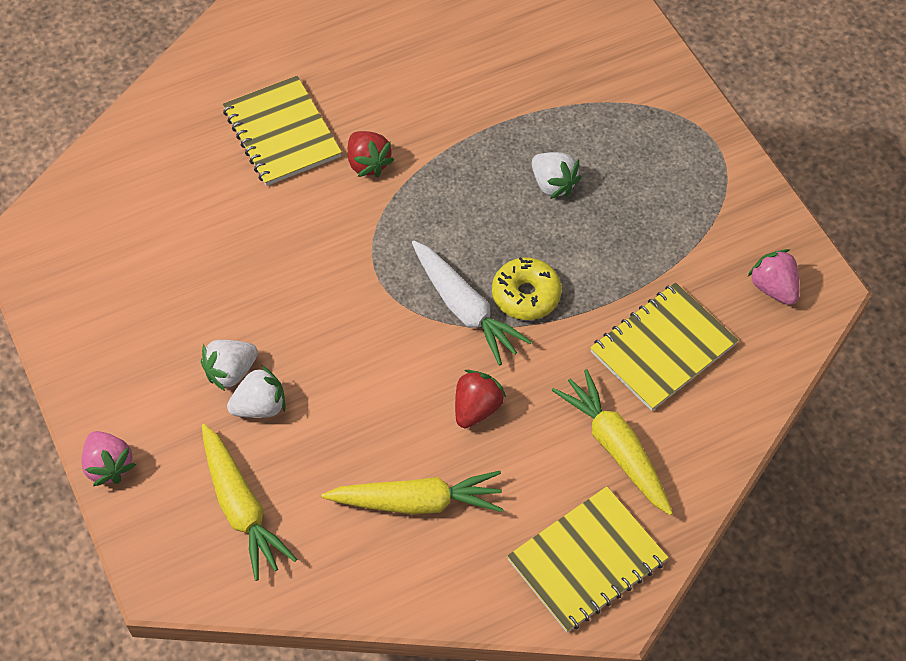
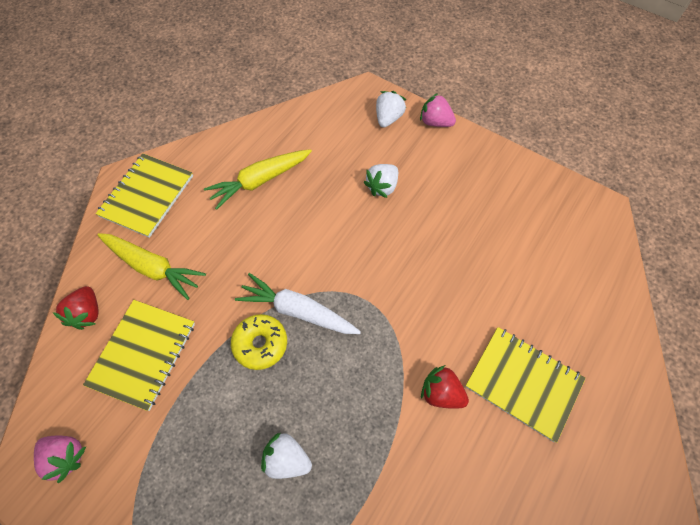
camera: 150 degrees right, 5 degrees up
(231, 372) = (414, 197): white strawberry -> white strawberry (388, 118)
(241, 507) = (352, 135): yellow carrot -> none
(476, 408) = (254, 248): red strawberry -> red strawberry (87, 313)

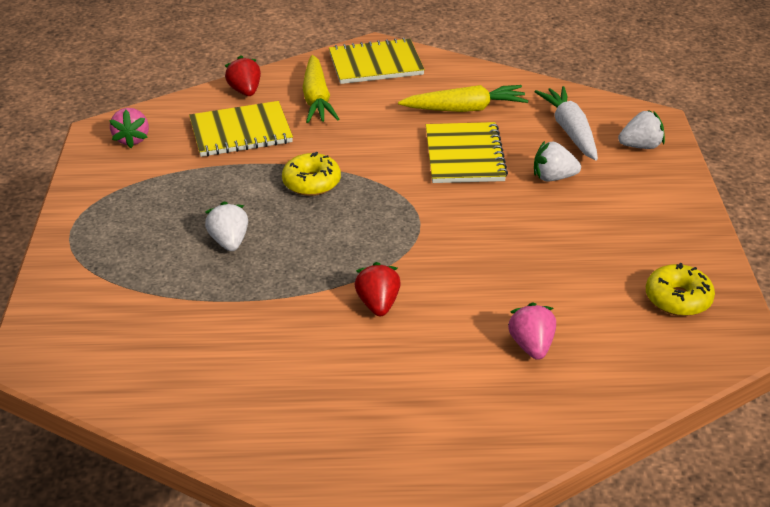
camera: 55 degrees right, 25 degrees down
(87, 313) = (245, 91): red strawberry -> red strawberry turned 105 degrees clockwise
(260, 181) = (465, 109): yellow carrot -> yellow carrot turned 150 degrees clockwise
(298, 310) = (364, 188): white carrot -> white carrot (570, 131)
(435, 122) = (681, 176): pink strawberry -> pink strawberry (531, 346)
(523, 383) = (447, 355): yellow notebook -> yellow notebook (464, 155)
(548, 211) = (678, 299): none -> yellow donut

